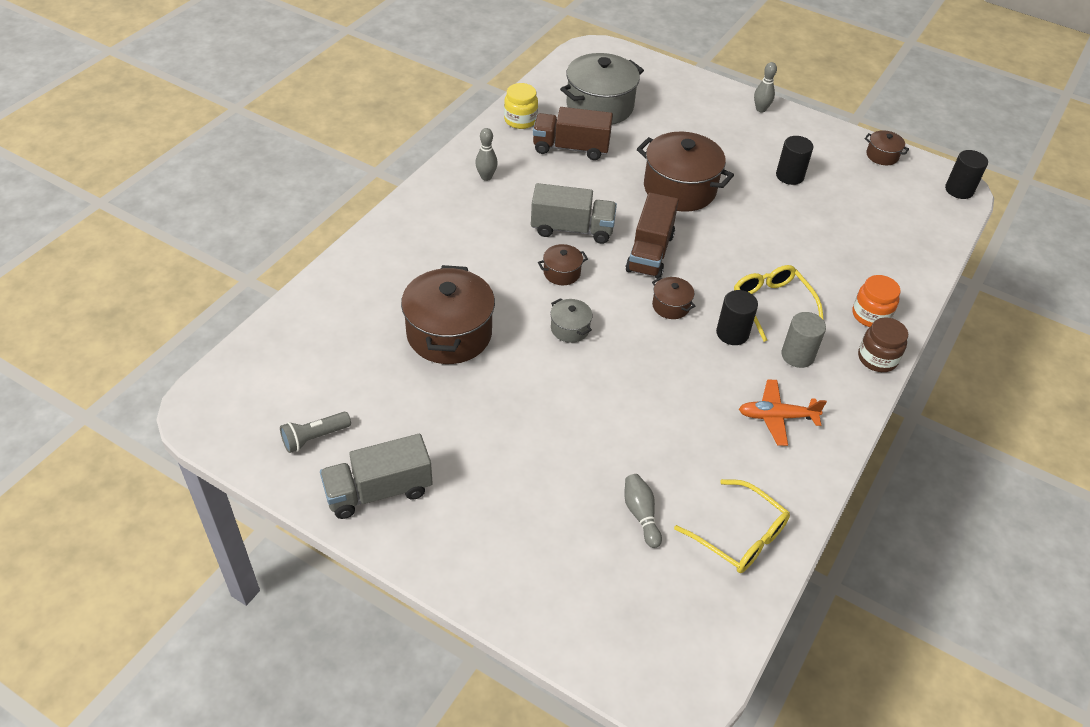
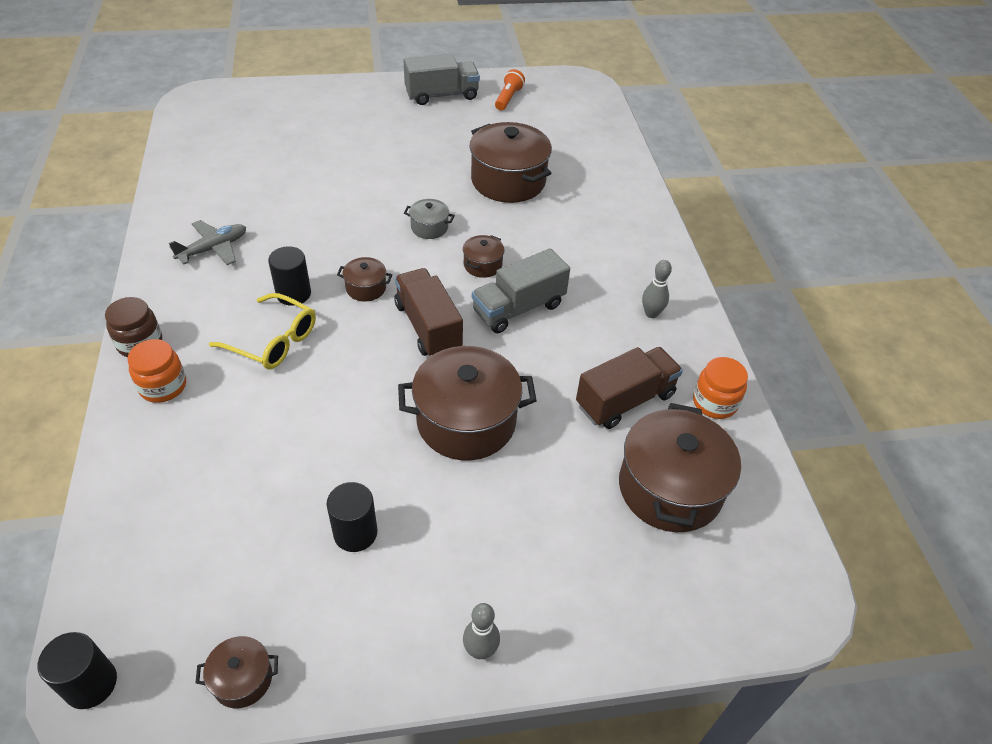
camera: 140 degrees right, 0 degrees up
(314, 438) = (508, 98): grey flashlight -> orange flashlight
(378, 491) = (441, 95): grey truck -> grey truck turned 45 degrees clockwise
(520, 120) = (714, 402): yellow jar -> orange jar
(599, 106) = (670, 488): grey pot -> brown pot
(641, 514) = (275, 151): grey bowling pin -> none
(739, 535) = (201, 169): yellow glasses -> none
(777, 417) = (213, 249): orange plane -> grey plane
(797, 355) = (221, 306): grey cylinder -> none

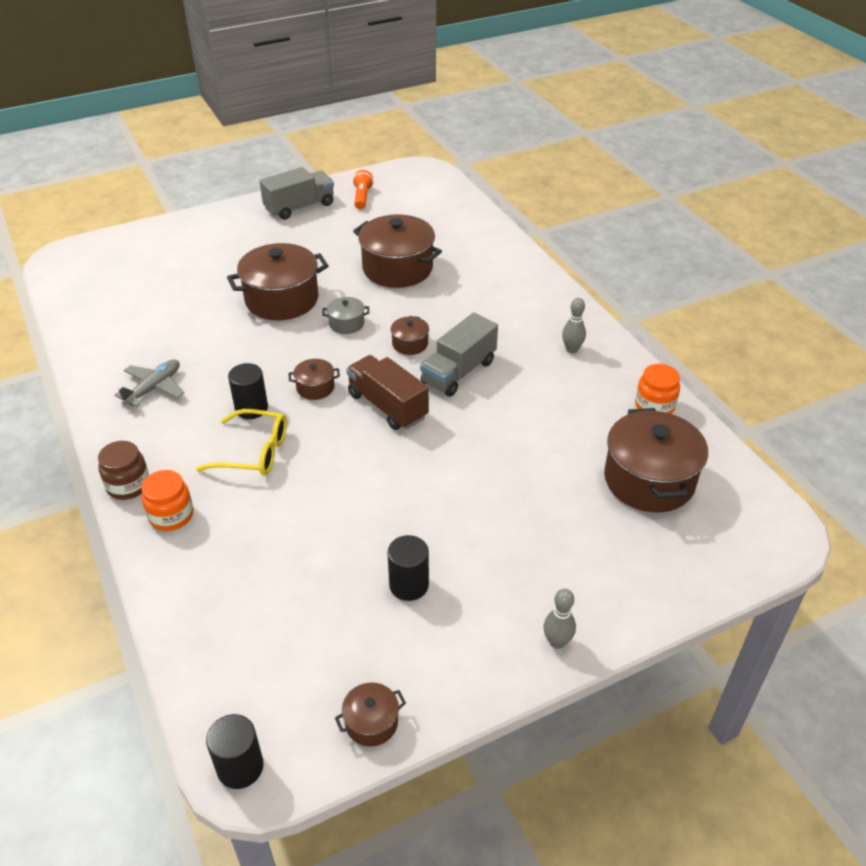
camera: 15 degrees left, 5 degrees down
(466, 421) = (459, 473): brown pot -> brown pot (282, 299)
(625, 400) = (582, 422): brown truck -> none

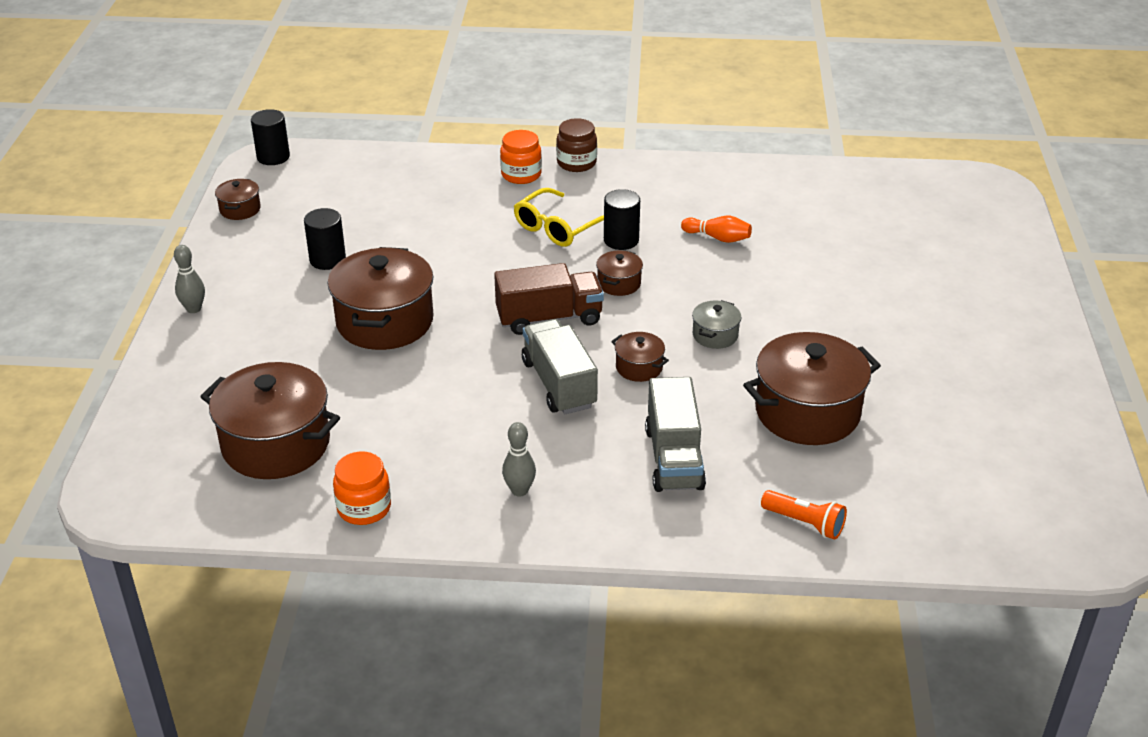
camera: 120 degrees right, 5 degrees down
(154, 388) = (700, 197): grey plane -> none
(216, 359) = (718, 238): none -> orange bowling pin
(282, 299) = (799, 304): brown pot -> brown pot (385, 321)
(299, 207) = (1028, 377): grey truck -> grey truck (674, 458)
(362, 197) = (1029, 444): orange flashlight -> orange flashlight (804, 523)

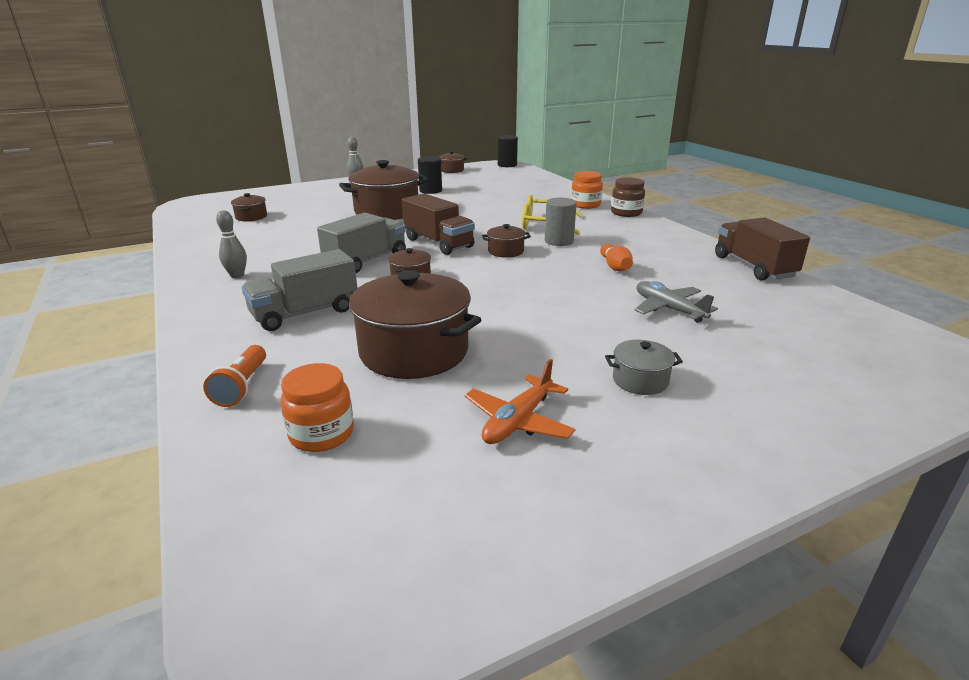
camera: 60 degrees right, 10 degrees down
(276, 444) = (251, 217): brown pot -> brown pot, size x0.47
(364, 508) = (201, 245): orange jar -> orange jar (321, 434)
(621, 240) = (559, 241): black cylinder -> grey cylinder
(715, 335) = (483, 293): grey pot -> grey pot (640, 380)
(782, 170) = (753, 267): none -> brown truck
(827, 253) = (668, 309): none -> grey plane
(946, 395) = (518, 421): none -> orange plane

